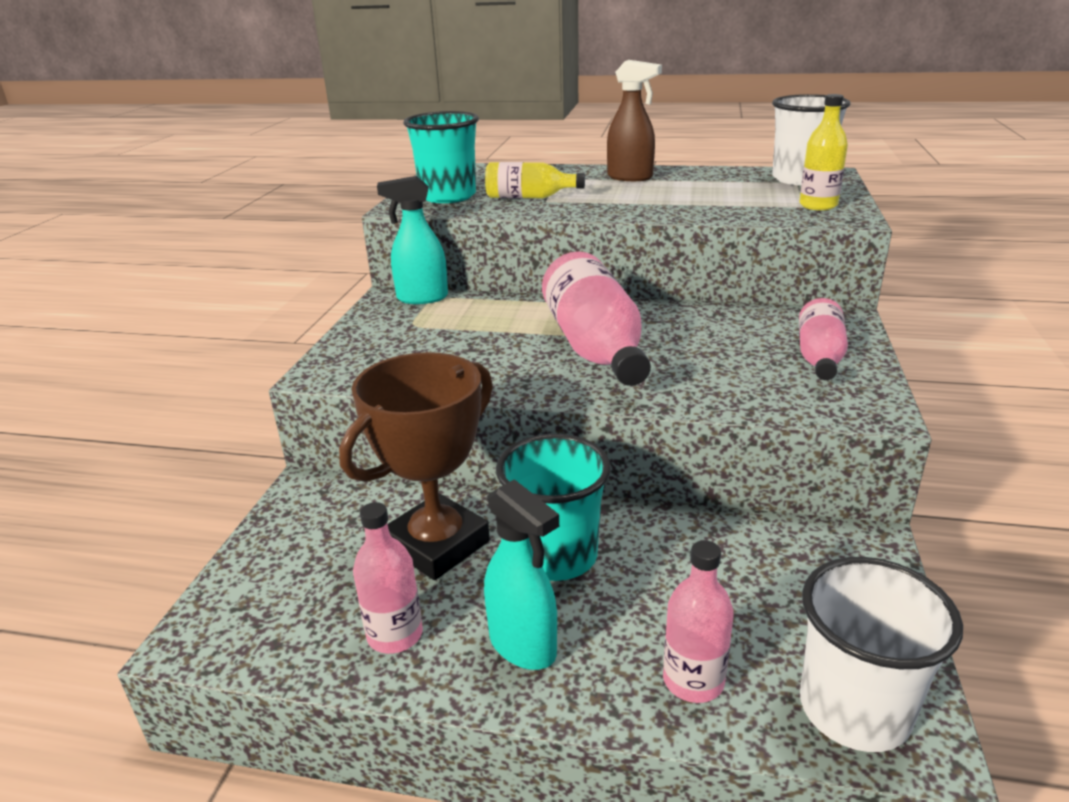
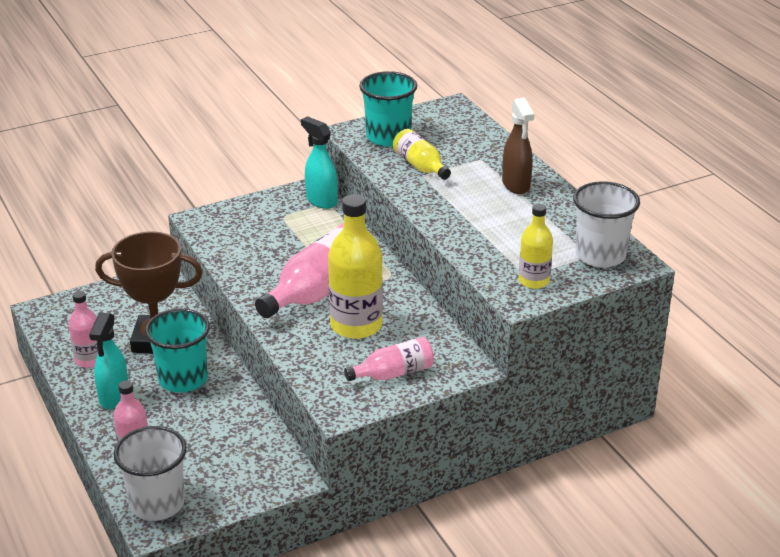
camera: 50 degrees right, 5 degrees up
(695, 349) = (356, 325): none -> yellow bottle

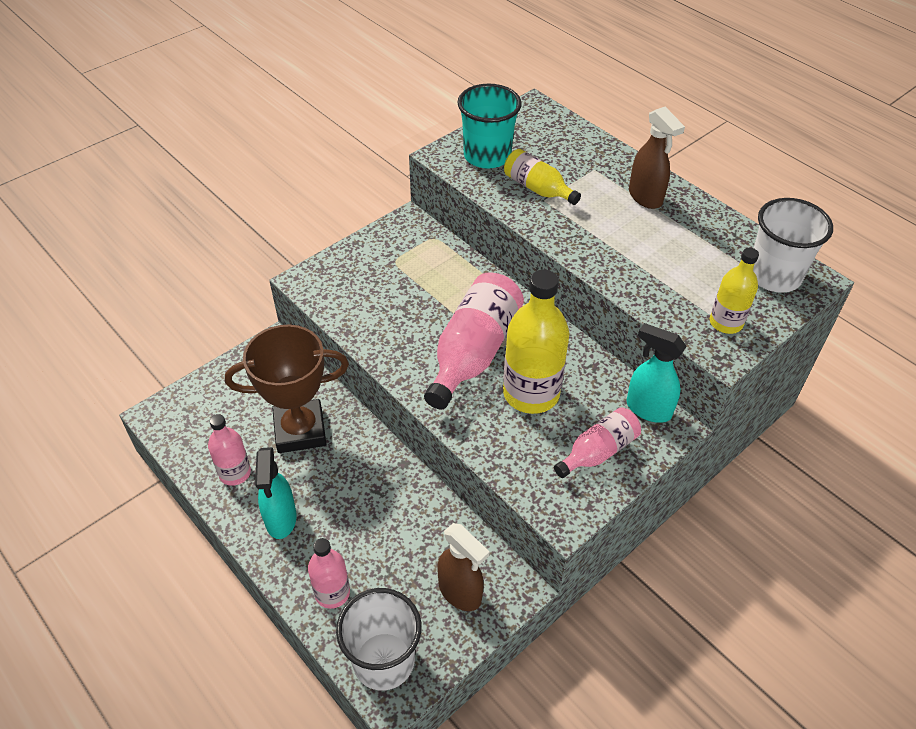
camera: 15 degrees left, 15 degrees up
(183, 379) = (347, 478): turquoise cup -> none
(243, 472) = (460, 592): none -> brown spray bottle
(321, 200) = (425, 234): turquoise spray bottle -> turquoise spray bottle (648, 409)

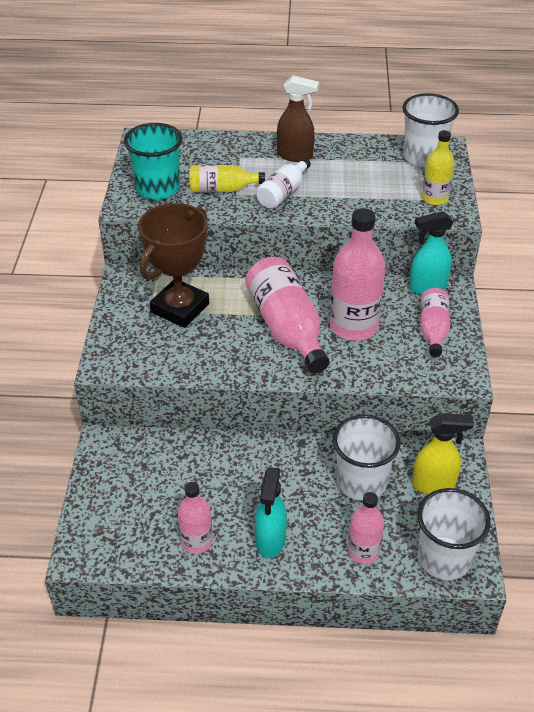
camera: 45 degrees left, 5 degrees down
(281, 519) = (270, 541): turquoise spray bottle -> turquoise spray bottle turned 60 degrees clockwise
(300, 430) = (204, 479): brown trophy -> brown trophy (180, 308)
(406, 536) = (361, 482): none -> white cup
(460, 592) = (434, 484): brown spray bottle -> yellow spray bottle
(531, 393) = (353, 326): yellow bottle -> pink bottle
(585, 225) = (283, 193): none -> white bottle

